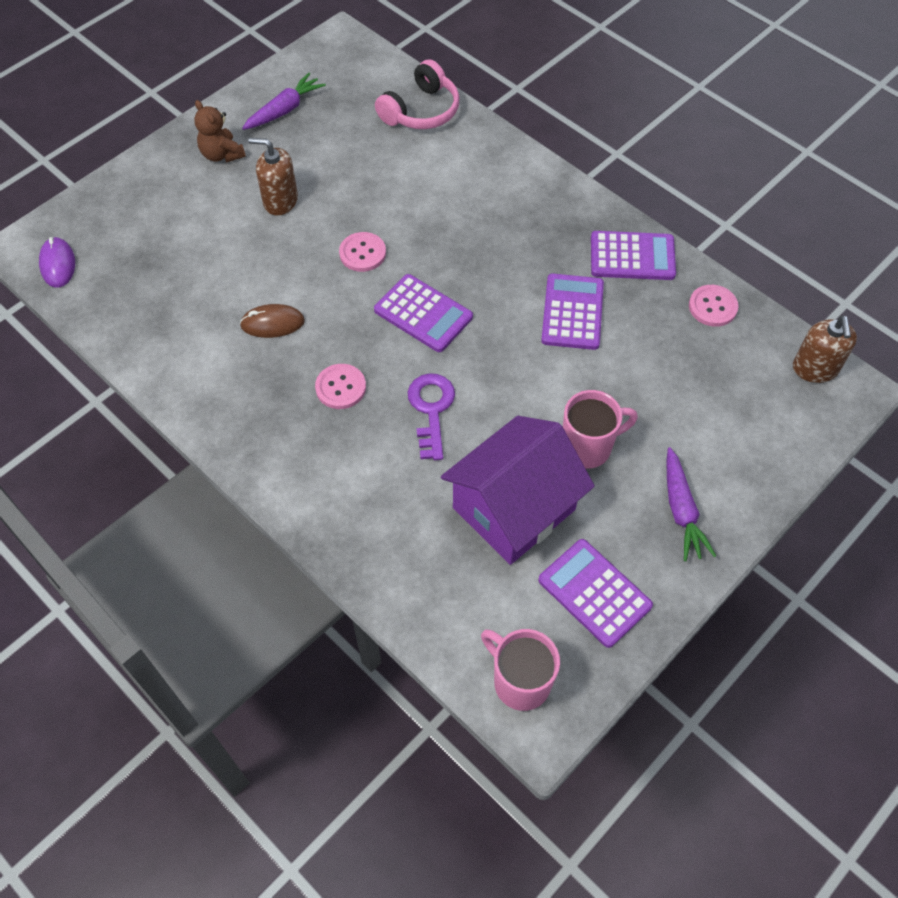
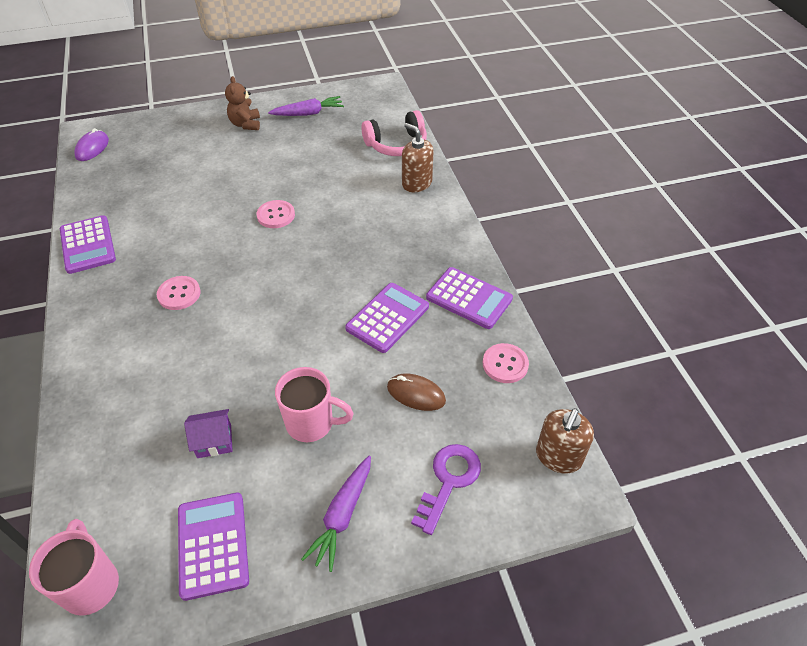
camera: 30 degrees right, 10 degrees down
(272, 323) = (177, 234): brown mouse -> brown mouse (416, 394)
(280, 201) = (254, 163): brown soap dispenser -> brown soap dispenser (416, 183)
(423, 314) = (279, 271): purple calculator -> purple calculator (88, 245)
(431, 409) = (224, 338): purple key -> purple key (449, 481)
(514, 509) = (214, 441): purple house -> purple house, size x0.41

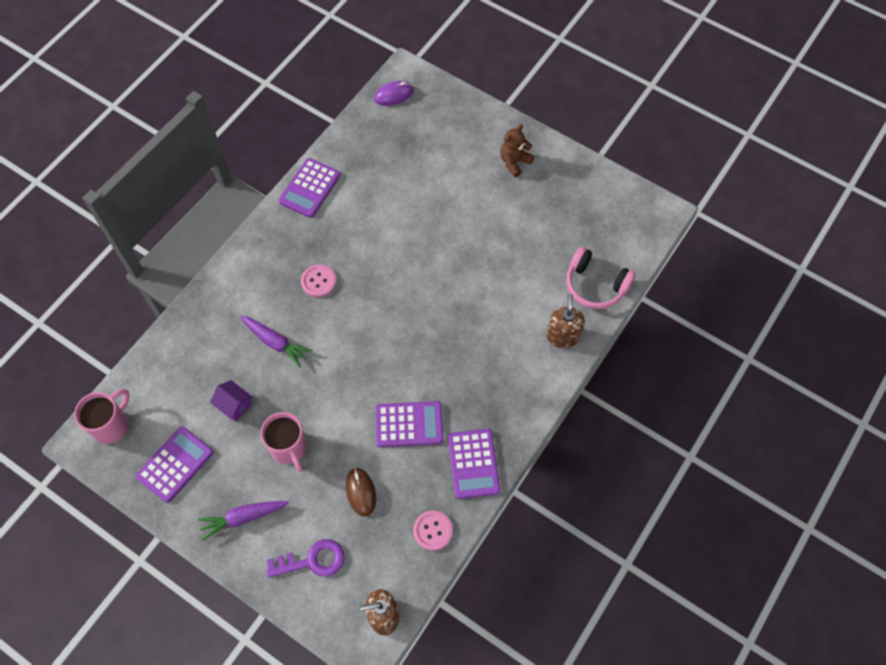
camera: 50 degrees right, 15 degrees up
(276, 215) = (439, 272): pink button -> none
(308, 113) = (570, 191): purple carrot -> purple carrot (275, 342)

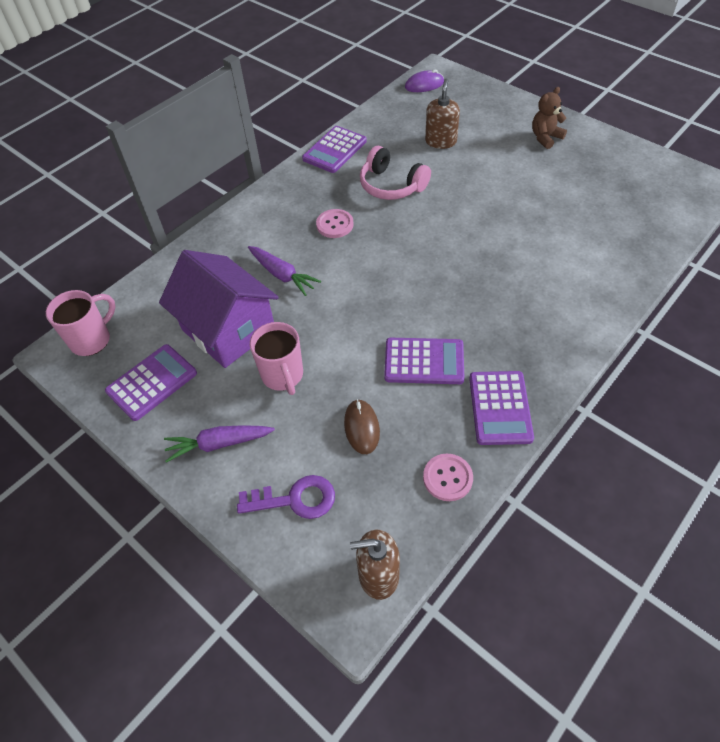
camera: 10 degrees right, 10 degrees down
(234, 405) = (228, 329): purple house -> purple house, size x2.42
(562, 336) = (604, 287): brown soap dispenser -> brown soap dispenser (440, 141)
(595, 285) = (639, 243): pink headphones -> pink headphones (391, 185)

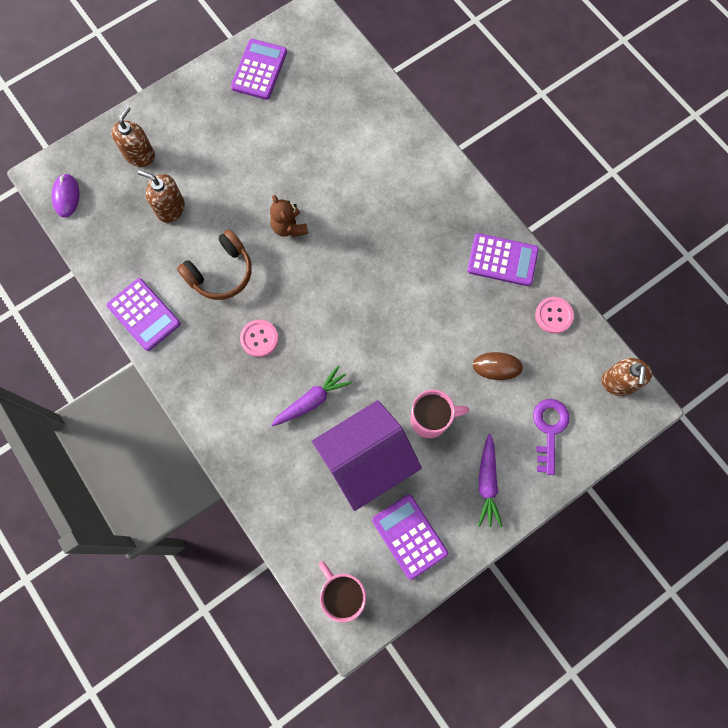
camera: 80 degrees left, 20 degrees up
(391, 185) = (221, 272): pink headphones -> brown headphones
(424, 361) = (445, 302): purple calculator -> purple calculator (259, 70)
(483, 112) = (140, 155): none -> brown soap dispenser
(545, 138) = (202, 114): brown teddy bear -> brown teddy bear (289, 227)

